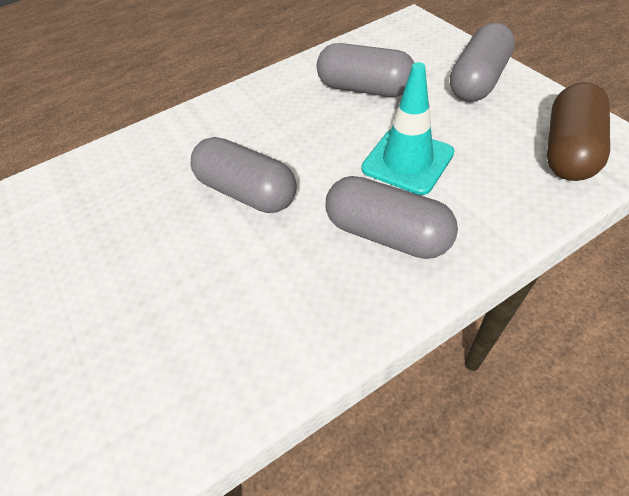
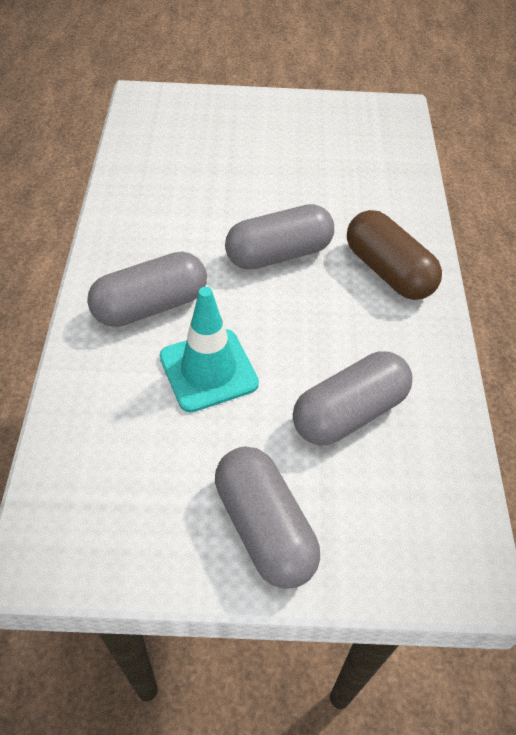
camera: 115 degrees right, 0 degrees up
(568, 150) = (90, 502): brown capsule -> brown capsule (388, 271)

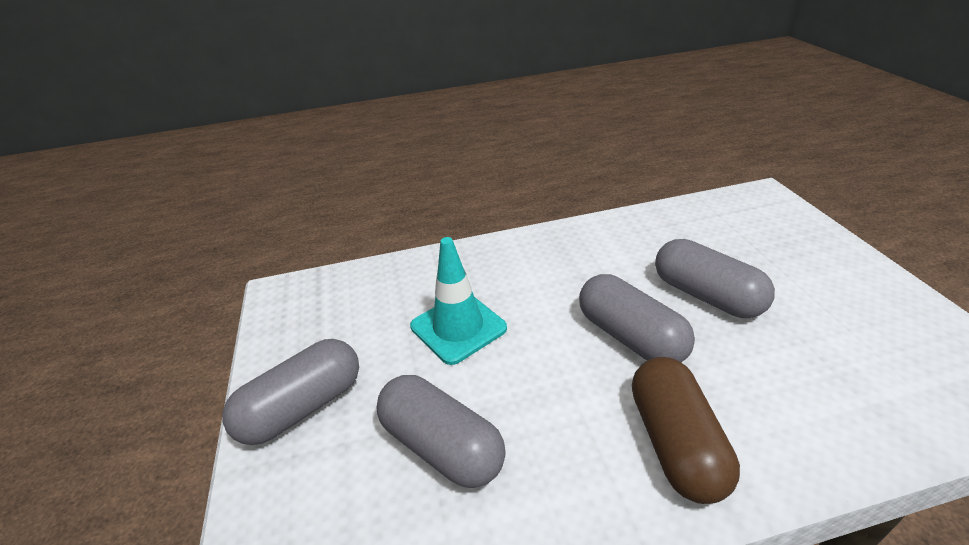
camera: 80 degrees right, 15 degrees down
(150, 306) = (512, 275): grey capsule -> grey capsule (706, 295)
(388, 271) = (675, 443): brown capsule -> brown capsule turned 45 degrees counterclockwise

